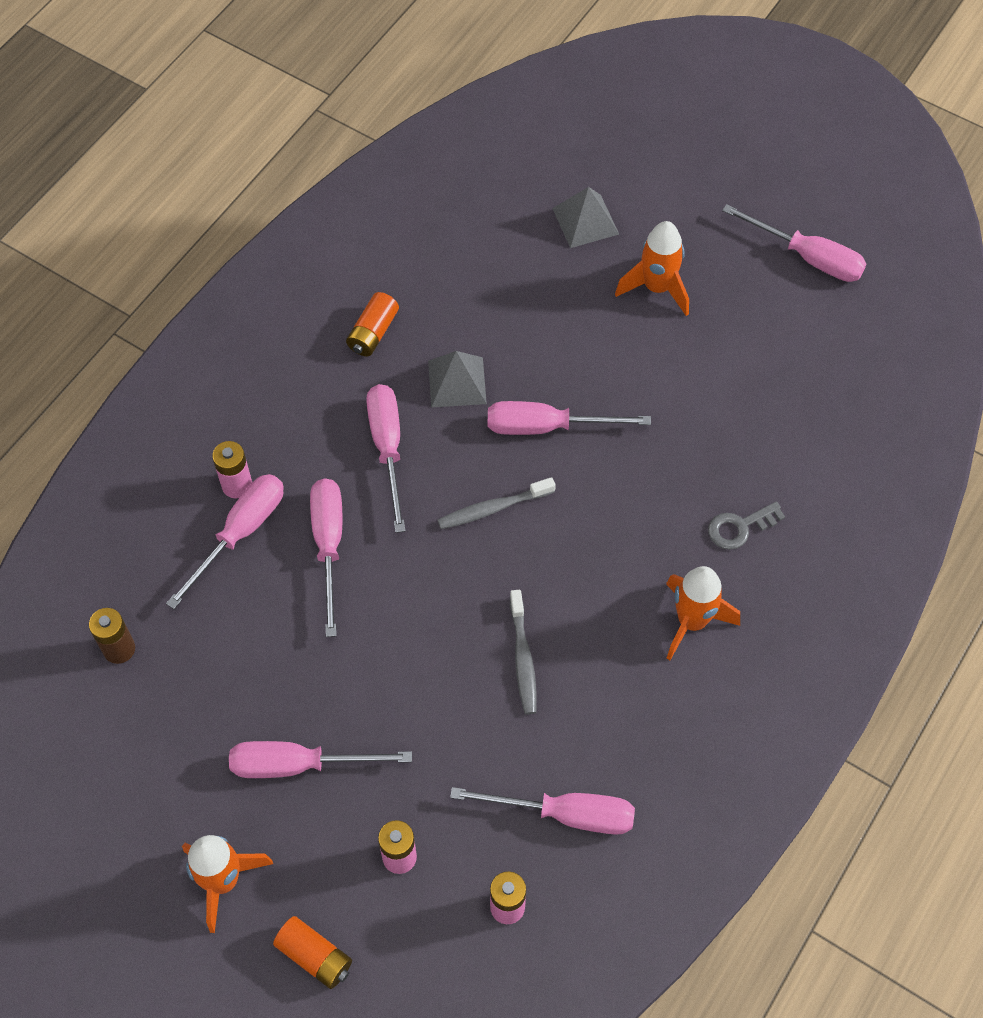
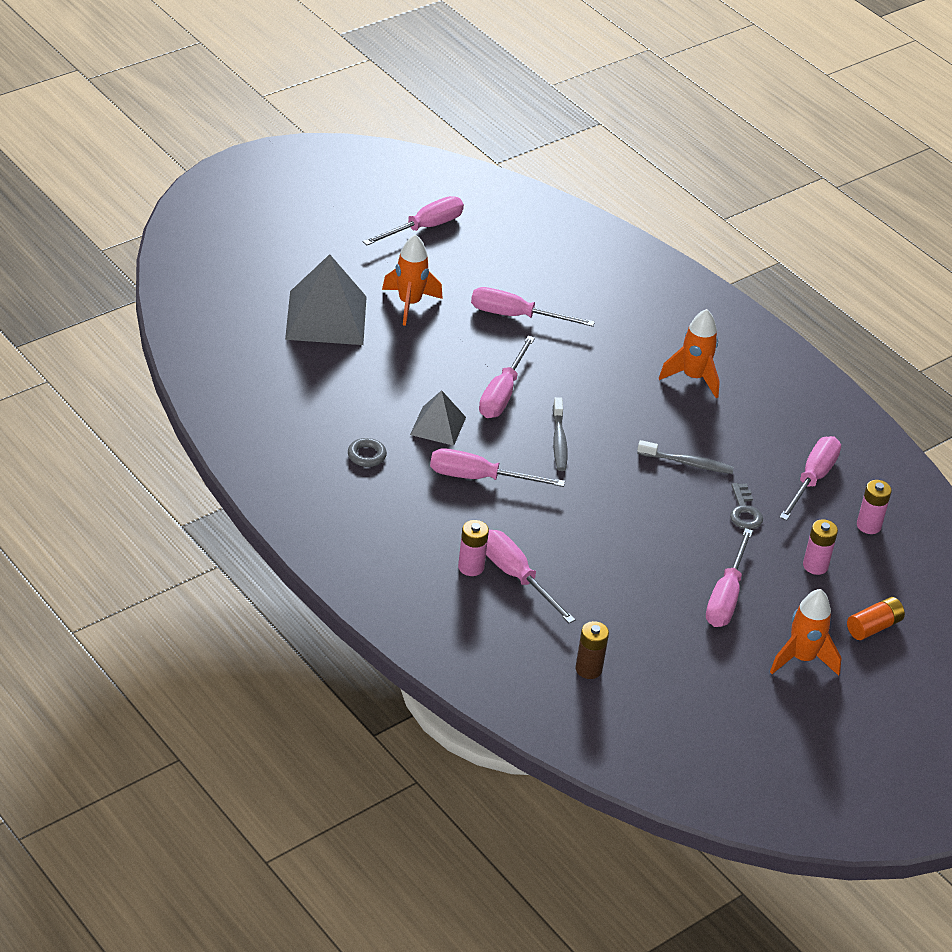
camera: 75 degrees left, 20 degrees down
(329, 545) = (550, 532): pink screwdriver -> pink screwdriver (516, 316)
(373, 332) = (366, 455): orange battery -> grey ring
(585, 221) = (326, 317): grey pyramid -> grey pyramid, size x1.77
(740, 527) = (630, 333): grey key -> grey key (744, 511)

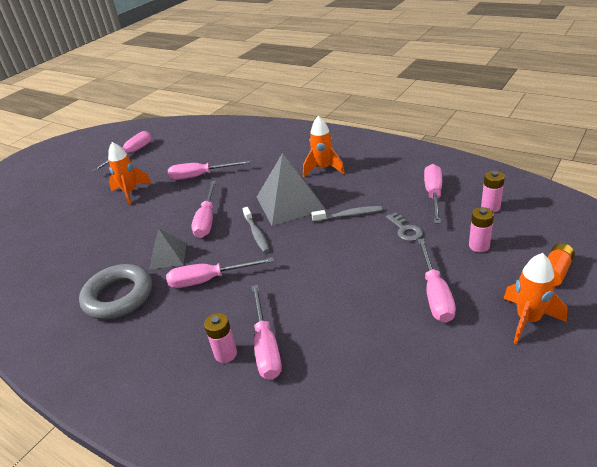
camera: 10 degrees left, 5 degrees down
(326, 317) = (75, 218): grey pyramid -> grey pyramid (290, 203)
(366, 455) = (118, 296): grey ring -> grey ring, size x2.31
(516, 576) = (266, 346): pink screwdriver -> pink screwdriver turned 135 degrees counterclockwise
(588, 669) = (366, 409): brown battery -> none

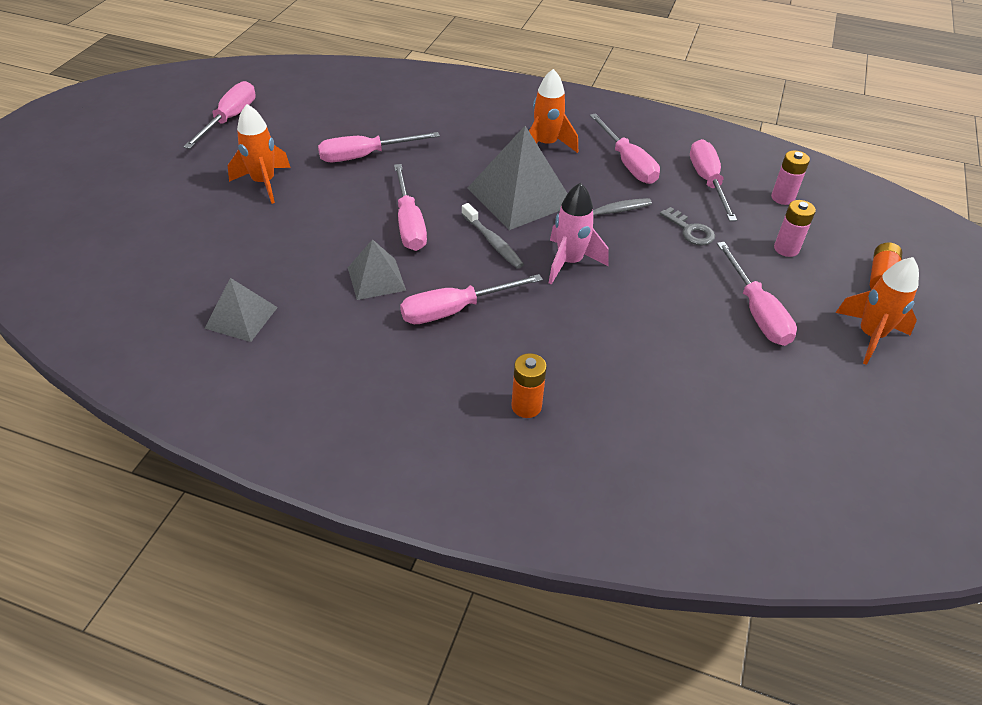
camera: 20 degrees left, 10 degrees up
(73, 277) = (241, 317): none -> grey pyramid
(118, 296) = (331, 341): grey ring -> none
(226, 354) = (526, 406): pink battery -> orange battery
(266, 346) = (575, 392): pink screwdriver -> pink screwdriver (627, 163)
(304, 250) = (569, 262): none -> pink rocket

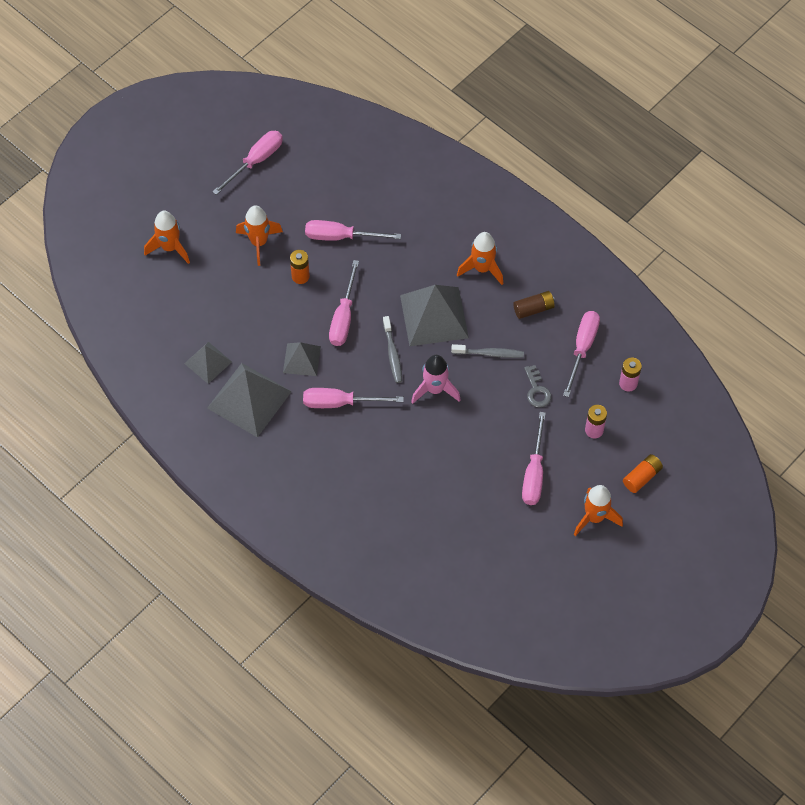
camera: 25 degrees right, 15 degrees up
(143, 214) = (170, 248): none -> orange rocket
(322, 343) = (249, 399): none -> grey pyramid
(526, 406) = (348, 488): orange battery -> orange battery (300, 276)
(627, 163) = (533, 309): pink screwdriver -> brown battery

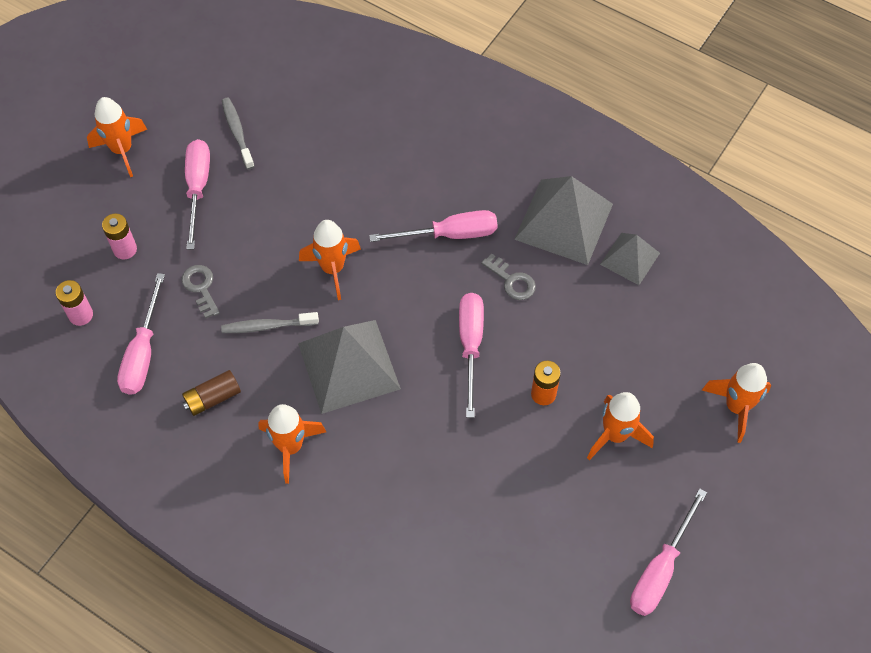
camera: 170 degrees right, 0 degrees up
(301, 359) = (512, 281): grey pyramid -> grey key
(340, 237) = (502, 464): pink screwdriver -> none
(392, 354) = (395, 306): grey toothbrush -> grey toothbrush (237, 132)
(435, 389) = (333, 269): pink rocket -> orange rocket
(642, 477) = (65, 203): orange battery -> none

